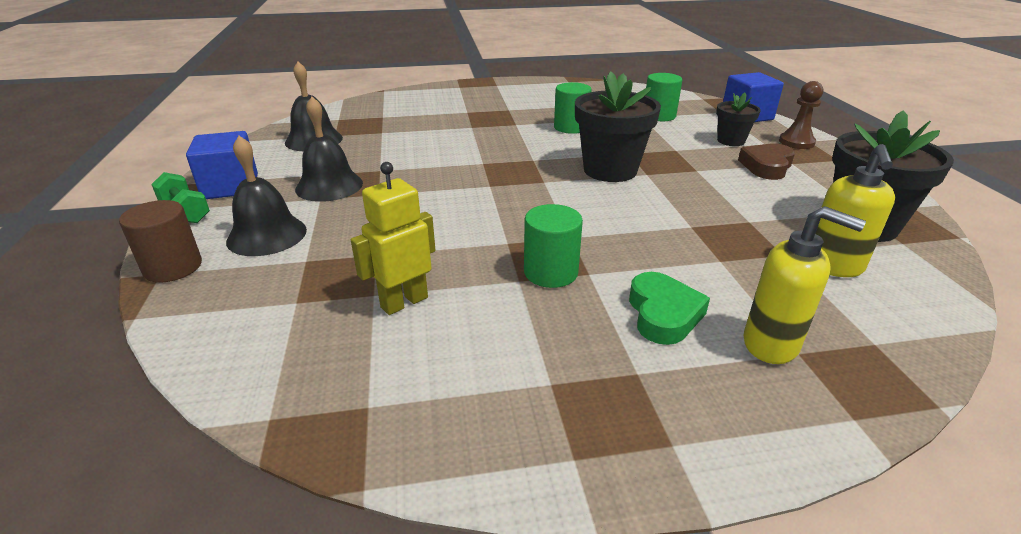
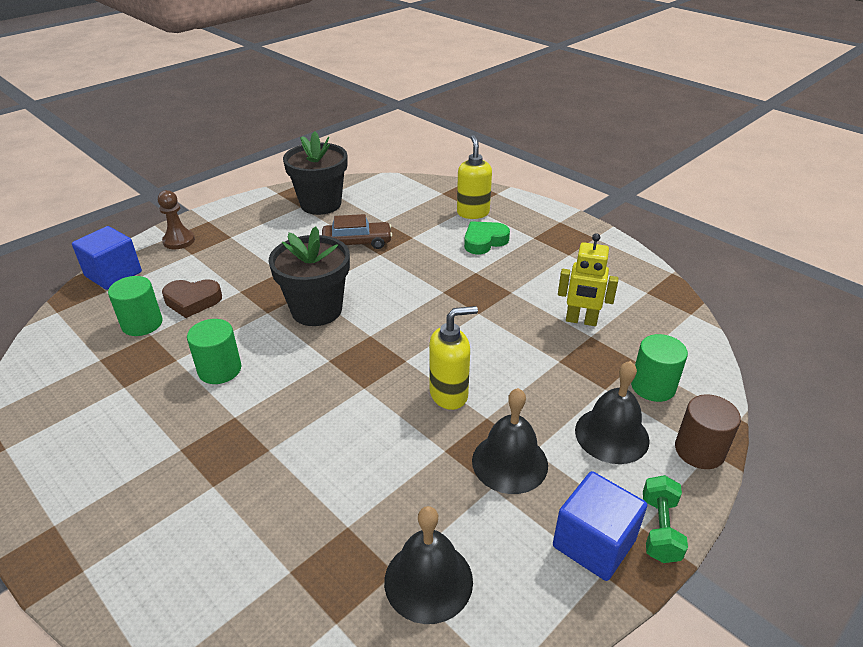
camera: 125 degrees left, 5 degrees up
(550, 272) = (490, 284): green cylinder -> green cylinder (653, 386)
(730, 220) = (357, 243): none -> brown car
(731, 141) = (196, 269): black flower pot -> none
(766, 166) = (247, 245): brown heart -> brown heart (192, 301)
(833, 266) = (382, 207): yellow soap dispenser -> yellow soap dispenser (449, 394)

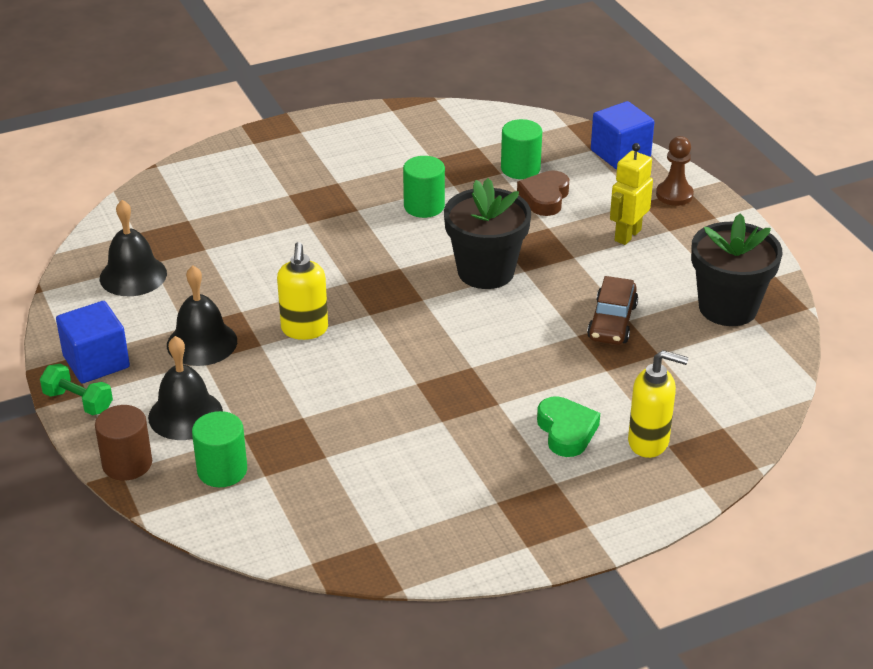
camera: 110 degrees right, 0 degrees up
(581, 321) = (355, 458): yellow robot -> yellow robot (627, 235)

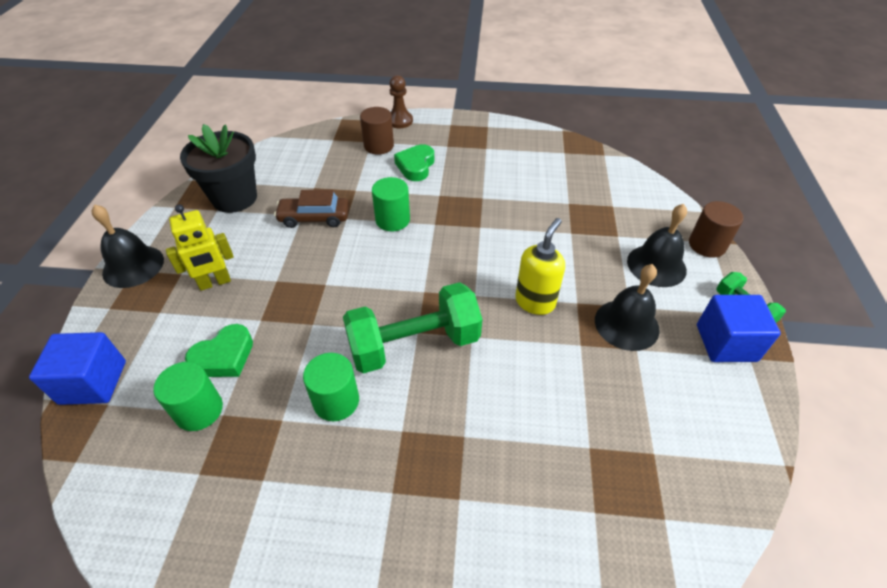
camera: 150 degrees left, 10 degrees up
(133, 275) = (678, 441): black bell -> black bell (133, 266)
(222, 470) = (640, 218): green cylinder -> green cylinder (392, 220)
(394, 258) = (414, 345): none -> green dumbbell
(486, 271) = (354, 296): black flower pot -> none
(544, 198) = (224, 356): brown heart -> green heart
(612, 322) = (314, 218): brown car -> brown car turned 135 degrees counterclockwise
(649, 442) = (379, 146): yellow soap dispenser -> brown cylinder
(674, 195) = (126, 307): brown pawn -> brown pawn (400, 121)

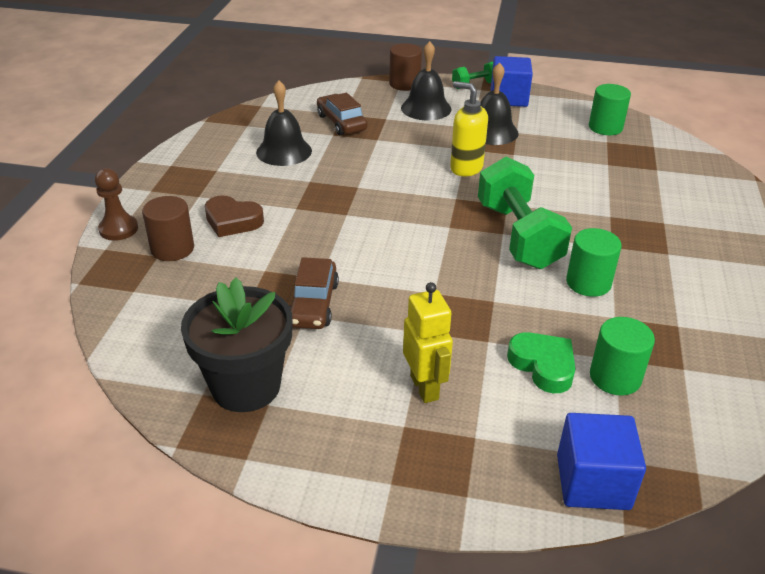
camera: 85 degrees left, 10 degrees down
(133, 266) = (382, 485): black bell -> black bell (284, 151)
(392, 220) = (333, 242): green cylinder -> green cylinder (605, 127)
(416, 166) = (232, 221): green heart -> brown heart
(594, 206) = (341, 122): none -> brown car

